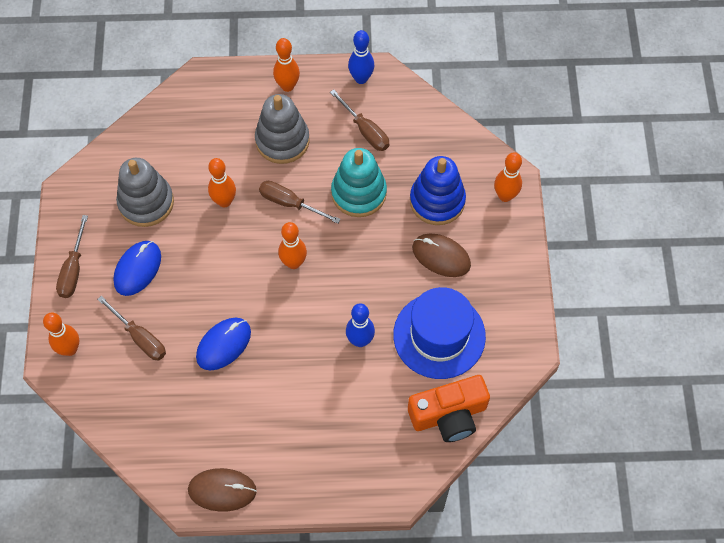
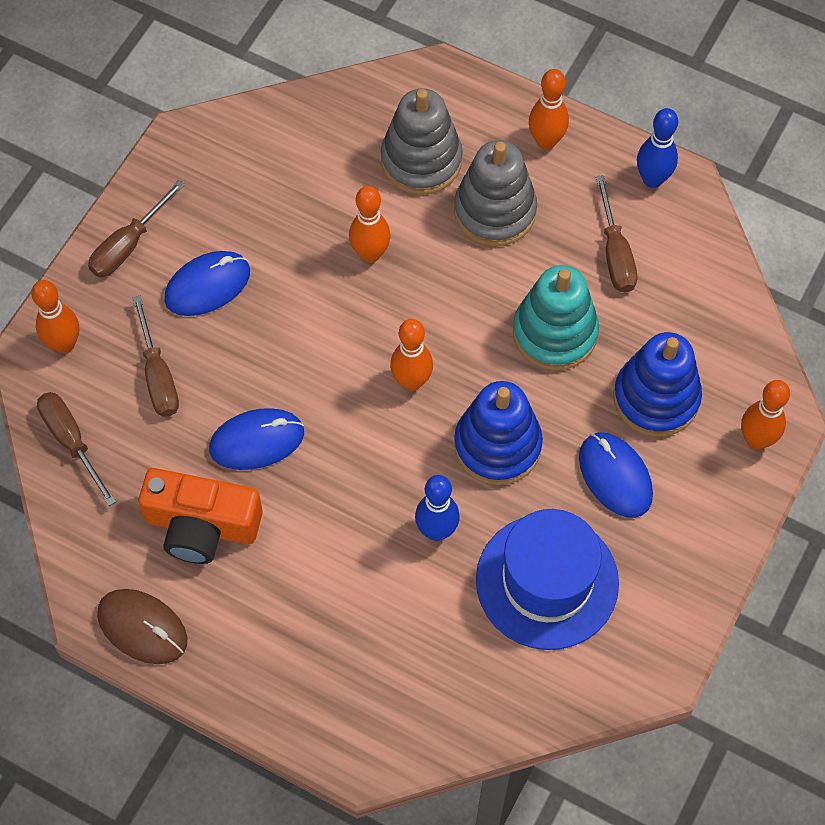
camera: 30 degrees right, 0 degrees up
(146, 202) = (269, 205): grey stacking toy -> grey stacking toy (421, 160)
(290, 203) = (454, 300): brown screwdriver -> brown screwdriver (71, 441)
(365, 273) = (497, 445): none -> blue stacking toy
(441, 256) = (615, 476): brown mouse -> blue mouse
(449, 415) = (495, 695): orange camera -> orange camera (202, 526)

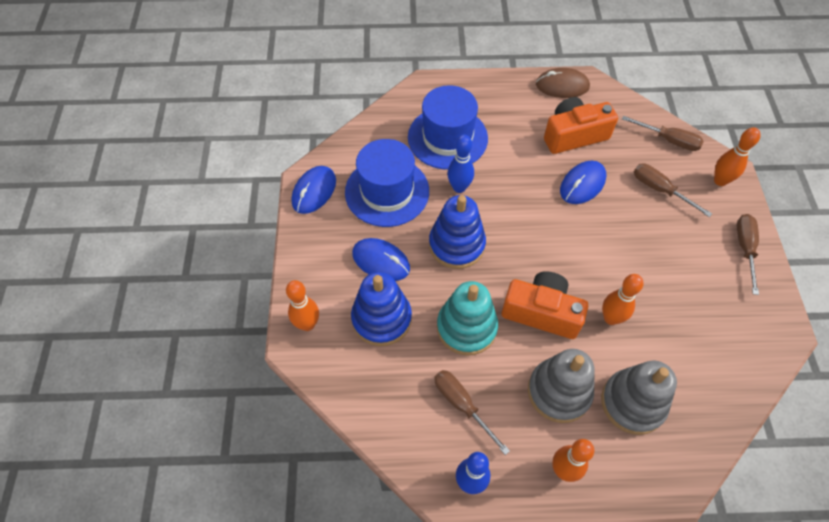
camera: 150 degrees right, 5 degrees down
(207, 285) = (681, 249): blue mouse -> blue mouse (314, 191)
(397, 628) = (447, 138): none -> blue hat
(411, 381) = (528, 255): orange bowling pin -> none
(449, 303) = (541, 312): none -> orange camera

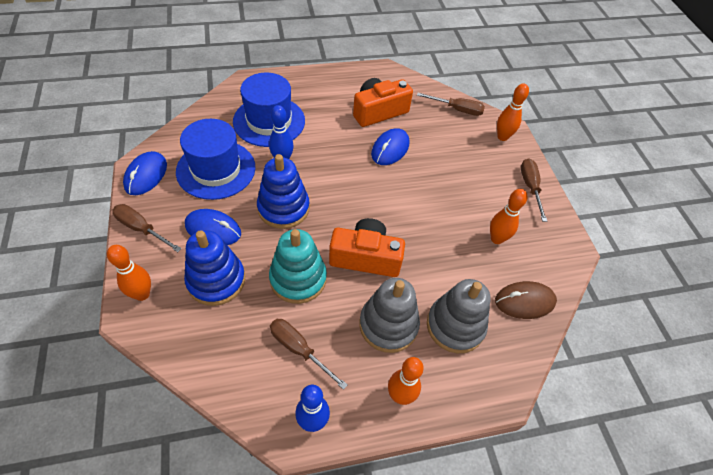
camera: 15 degrees left, 5 degrees down
(562, 86) = (364, 74): brown mouse -> brown mouse (524, 301)
(611, 318) = (427, 255): orange bowling pin -> orange bowling pin (496, 239)
(660, 190) = (455, 148): brown screwdriver -> brown screwdriver (141, 229)

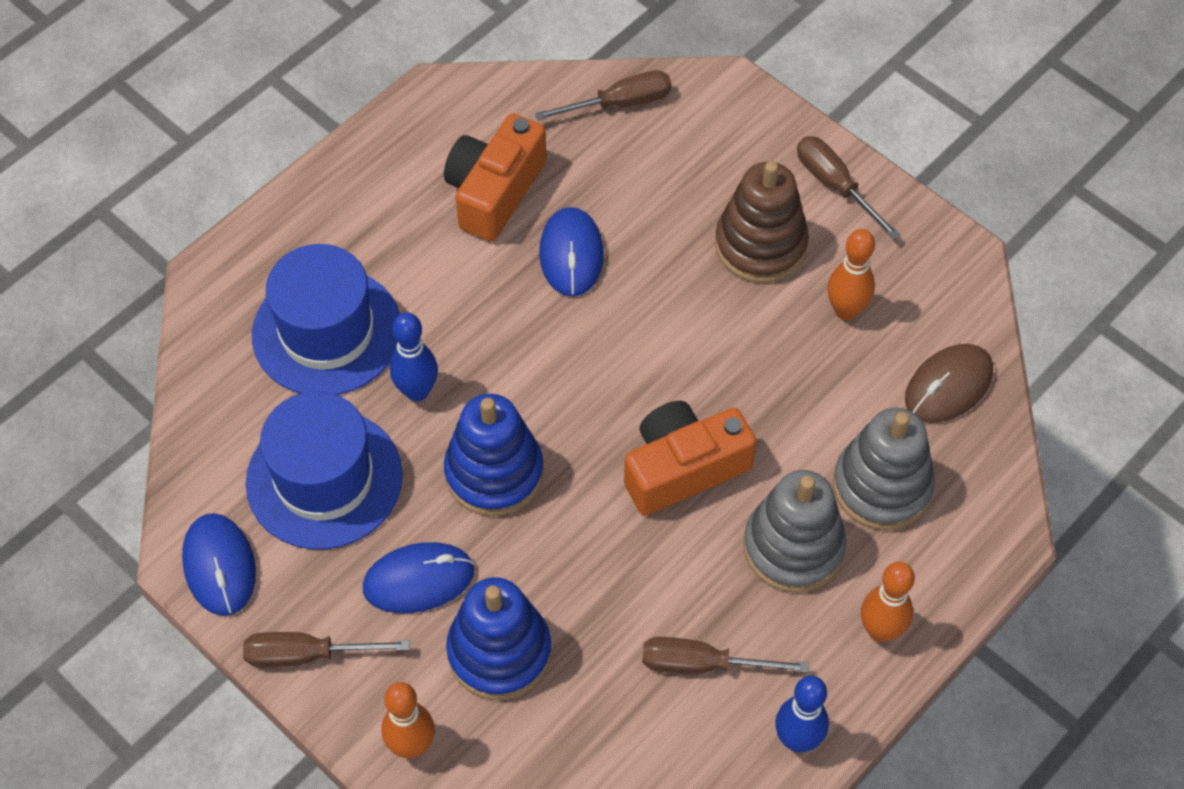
camera: 30 degrees left, 5 degrees up
(298, 279) = (614, 567): turquoise stacking toy -> none
(476, 191) = (760, 245): none -> brown stacking toy
(502, 137) = (730, 113): orange bowling pin -> none

